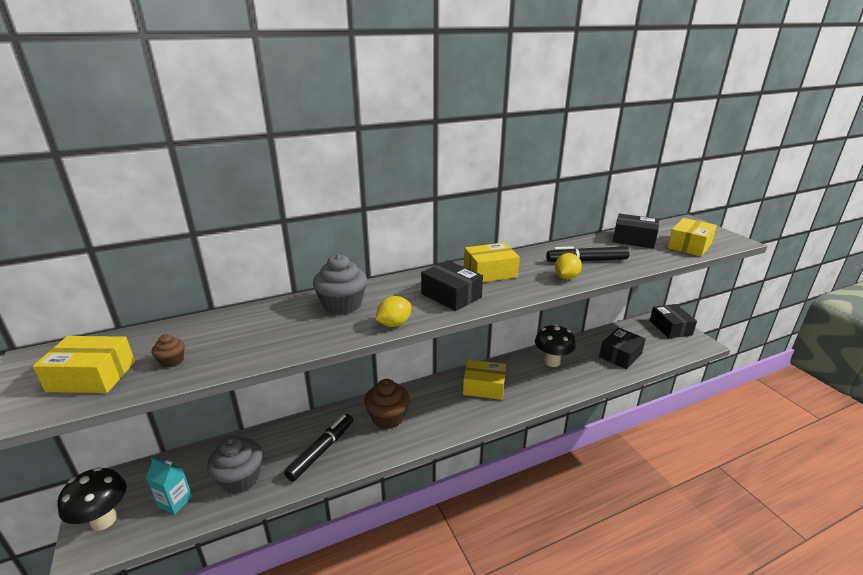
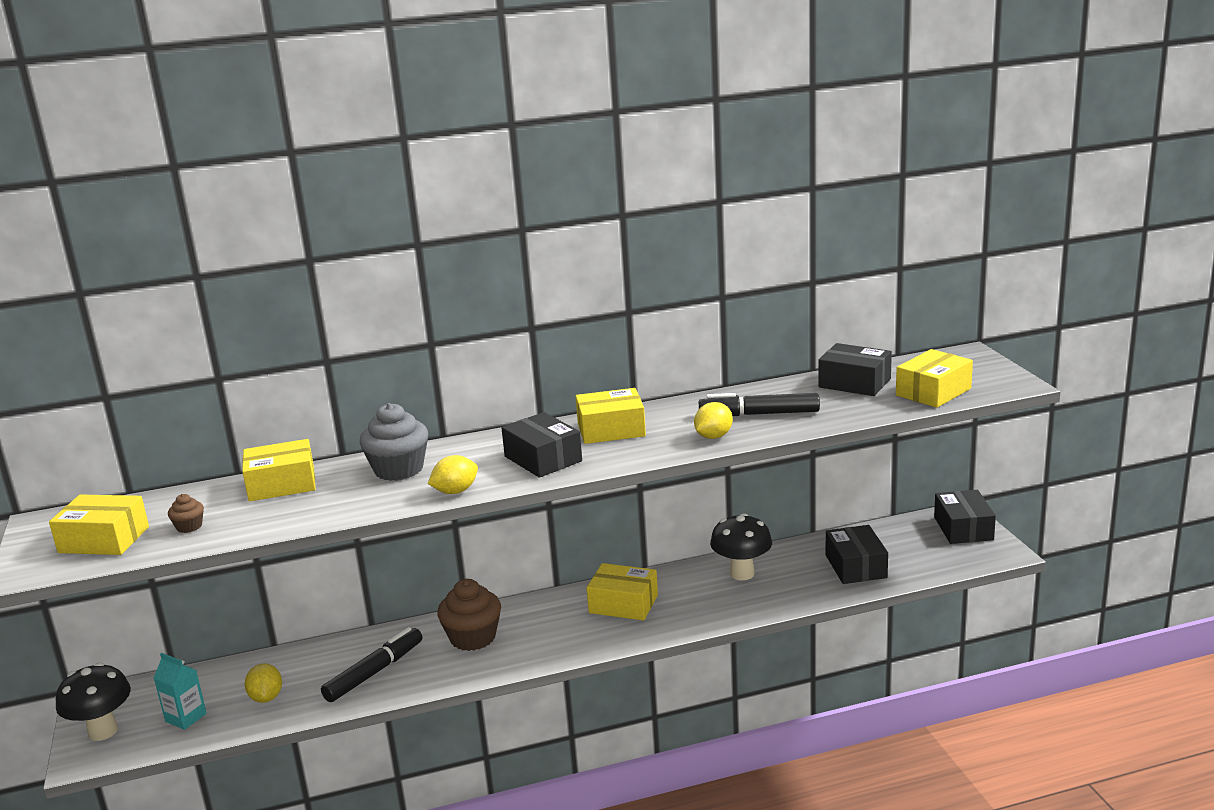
camera: 10 degrees right, 5 degrees down
(240, 478) = (266, 697): grey cupcake -> yellow lemon
(249, 319) = (282, 484): none -> yellow box
(620, 355) = (856, 566): black box -> black box turned 60 degrees counterclockwise

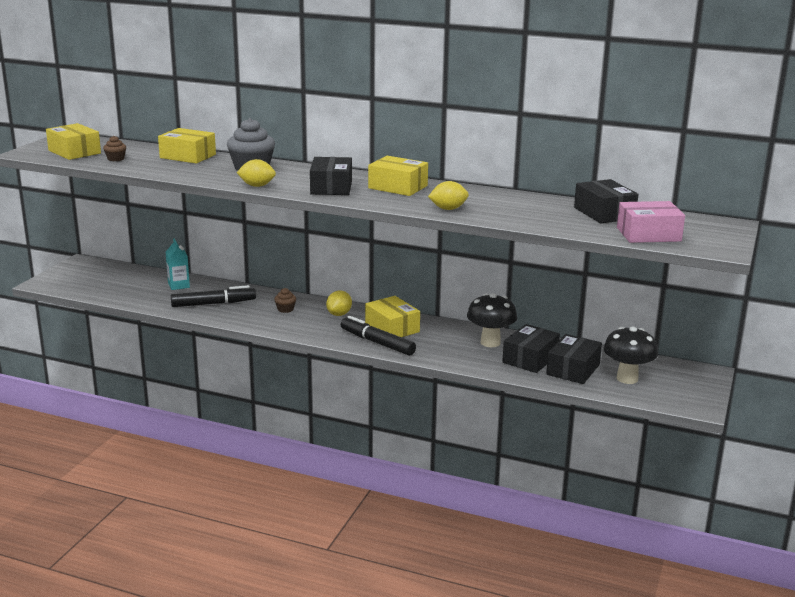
camera: 35 degrees right, 0 degrees up
(103, 731) = (65, 276): black mushroom -> black mushroom (627, 378)
(186, 717) = (105, 286): turquoise carton -> turquoise carton (178, 285)
(266, 697) = (150, 293): yellow lemon -> yellow lemon (339, 314)
(473, 637) = (285, 309): brown cupcake -> brown cupcake, size x0.48
(759, 414) = (502, 208): black marker -> black marker (377, 343)
(933, 392) = (648, 234): yellow box -> pink box
(963, 528) = (694, 381): black box -> black box (530, 359)

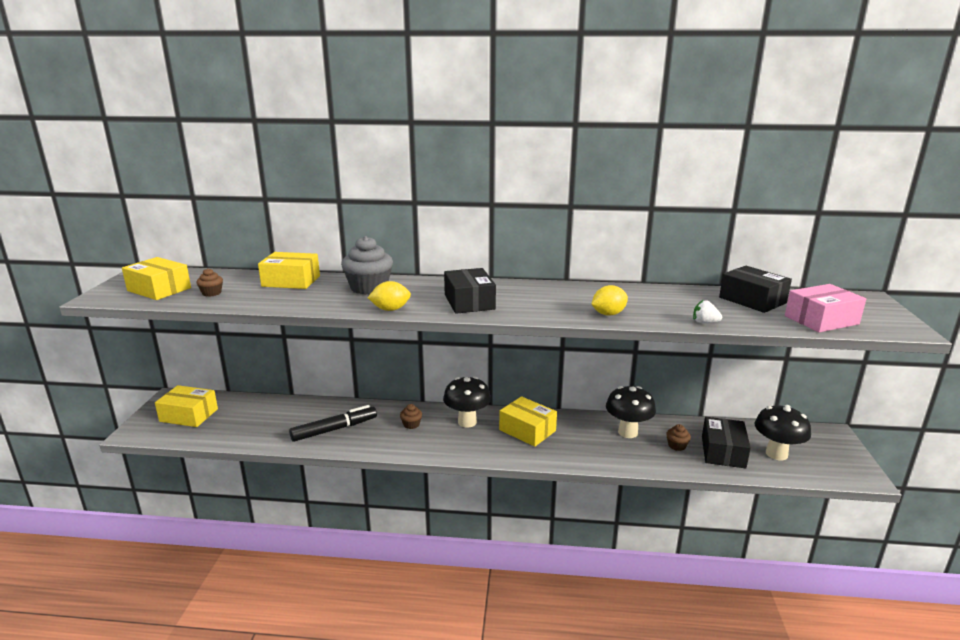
camera: 15 degrees left, 0 degrees up
(178, 285) = (288, 412): turquoise carton -> none
(339, 314) = (467, 422): yellow lemon -> black mushroom
(377, 343) = (524, 452): black marker -> none
(398, 187) = (534, 293): yellow box -> yellow box (189, 415)
(530, 224) = (704, 322): none -> white strawberry
(530, 359) = (676, 446): black box -> brown cupcake

